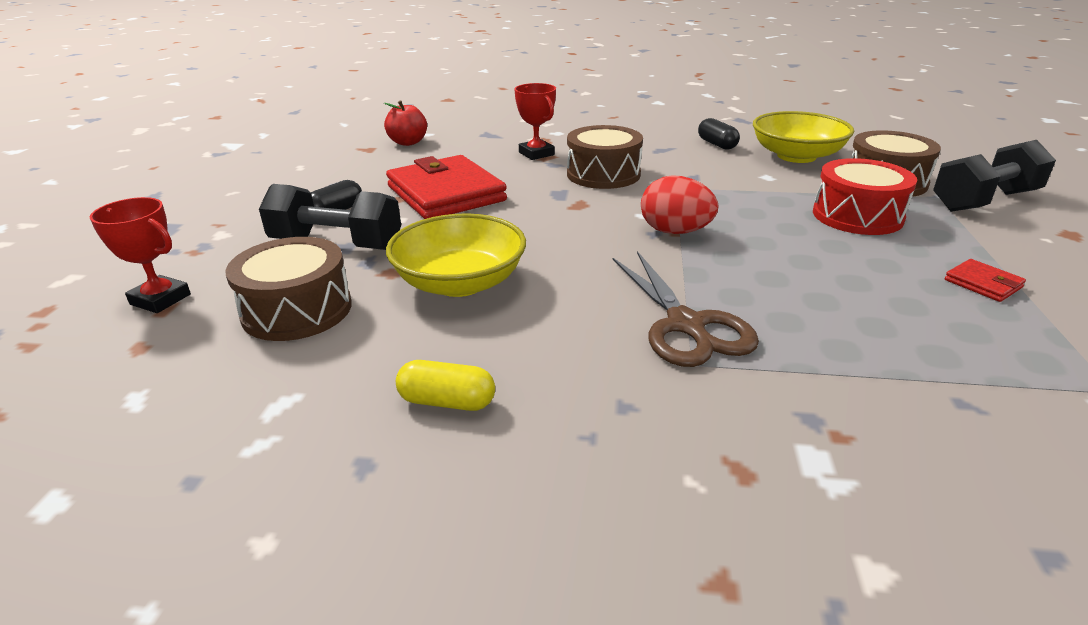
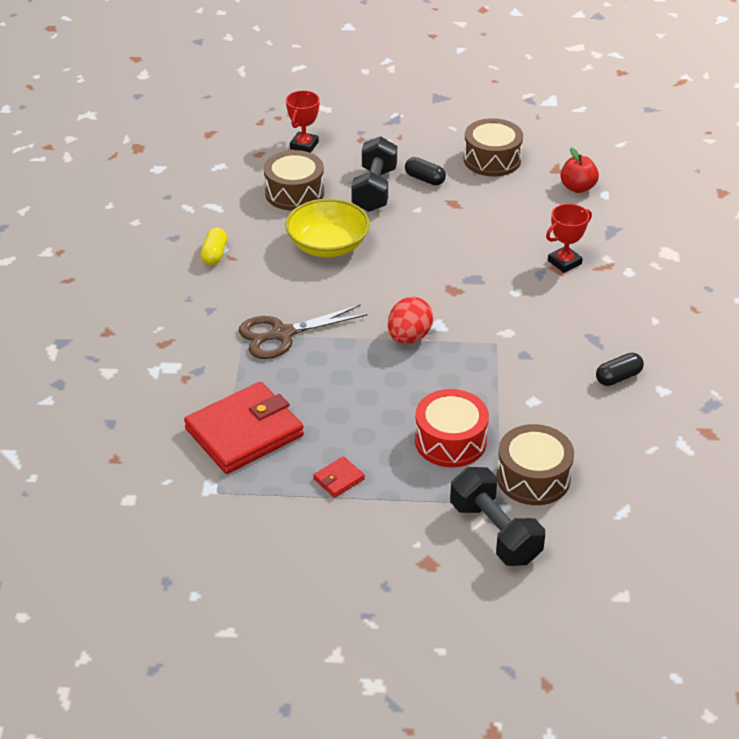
camera: 85 degrees right, 10 degrees up
(446, 194) = (464, 223): red wallet -> red wallet (244, 432)
(603, 174) = (520, 302): brown drum -> brown drum (492, 159)
(796, 156) = (594, 429): yellow bowl -> none

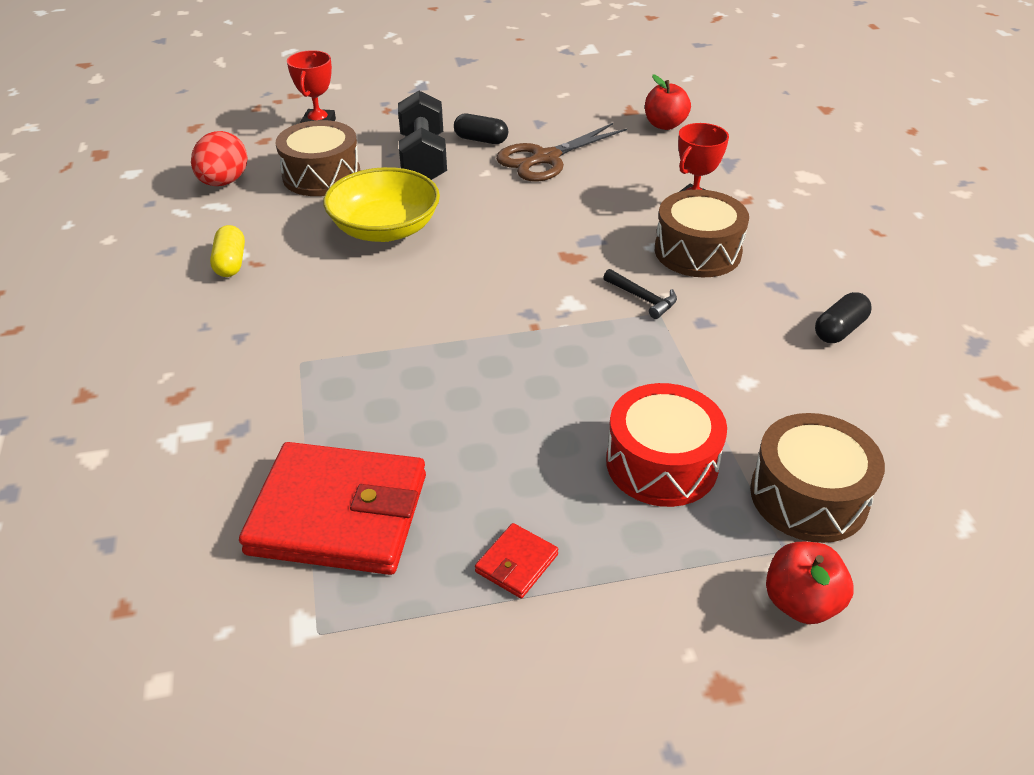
camera: 15 degrees left, 0 degrees up
(244, 432) = (339, 514): red wallet -> red wallet turned 60 degrees clockwise
(282, 334) = (356, 353): brown scissors -> brown scissors (545, 159)
(409, 337) = (538, 326): red egg -> red egg (224, 182)
(490, 330) = (643, 298): none -> black hammer
(492, 159) = (552, 110): brown drum -> brown drum (697, 251)
(495, 532) = (801, 603): black dumbbell -> red apple

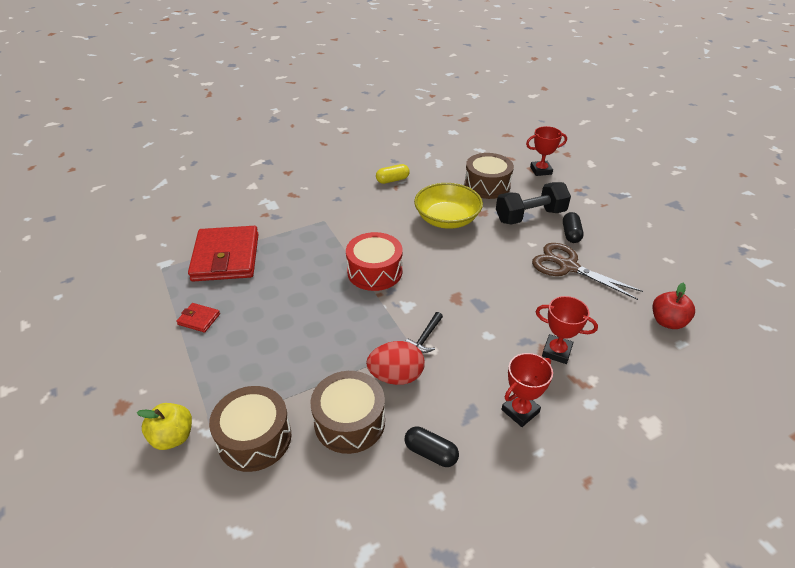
camera: 75 degrees right, 0 degrees up
(224, 182) = (461, 158): red egg -> red egg (396, 376)
(661, 463) = (273, 365): red drum -> red drum (374, 271)
(697, 251) = (493, 360): brown drum -> brown drum (349, 422)
(781, 251) = (520, 411): none -> red trophy
(801, 603) = (173, 437): red apple -> yellow apple

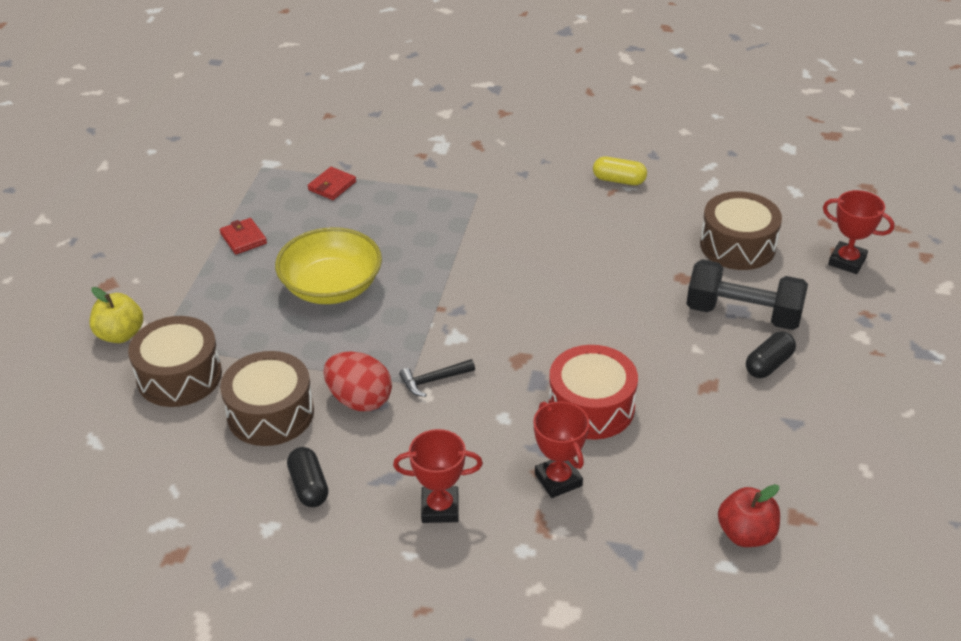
camera: 40 degrees right, 0 degrees up
(226, 257) = (332, 186): red wallet -> red wallet, size x0.42
(374, 271) = (465, 281): red drum -> red drum (591, 407)
(447, 219) = (625, 263): yellow bowl -> yellow bowl (331, 287)
(567, 266) = (706, 400): brown scissors -> none

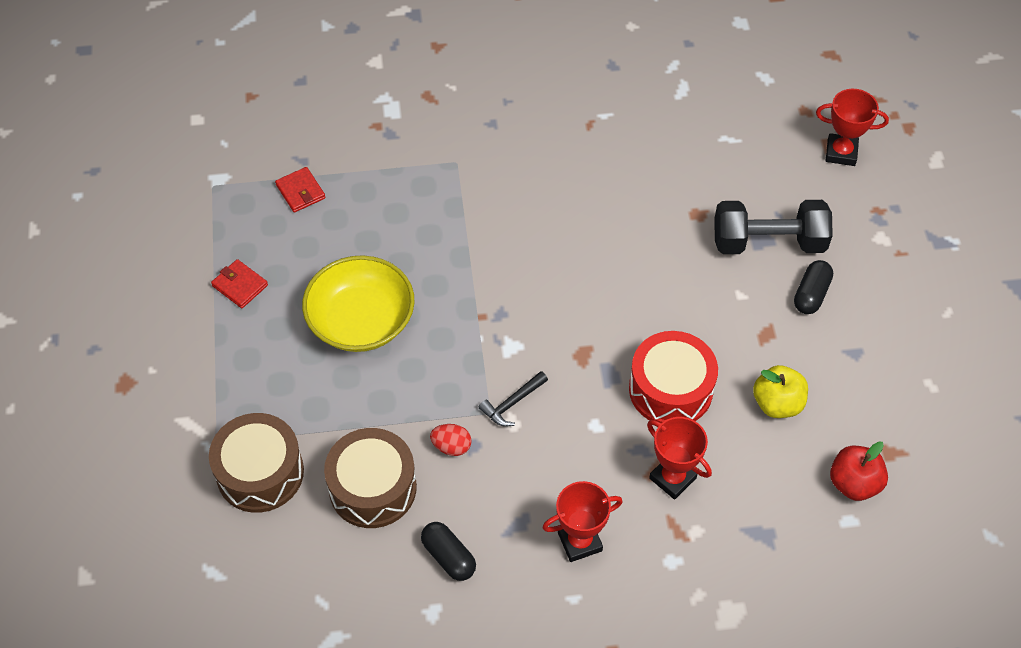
camera: 20 degrees left, 15 degrees up
(120, 334) = (172, 441): yellow apple -> yellow apple (777, 403)
(332, 186) = (300, 191): red wallet -> red wallet turned 45 degrees counterclockwise
(359, 400) = (451, 446): red egg -> red egg, size x0.56
(619, 180) = (591, 108): yellow capsule -> none
(737, 245) = (735, 160): brown drum -> none

